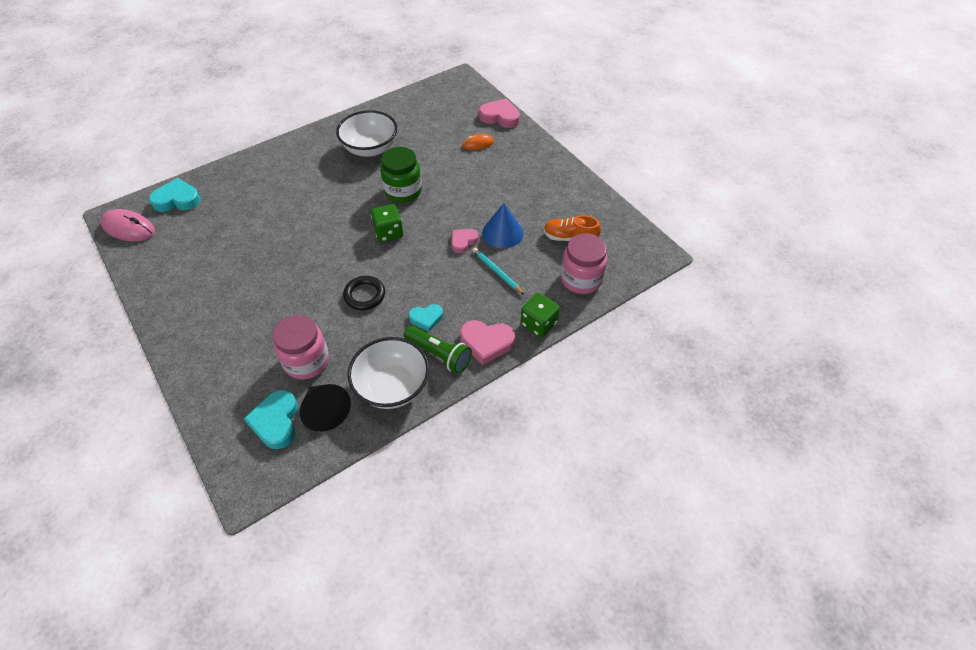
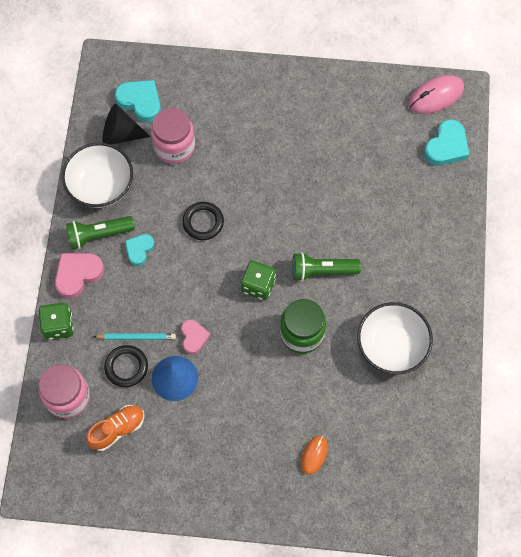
camera: 130 degrees right, 15 degrees up
(345, 207) = (322, 271): none -> green flashlight
(500, 117) = (339, 514): pink heart -> none
(524, 262) = (126, 367): none -> black ring

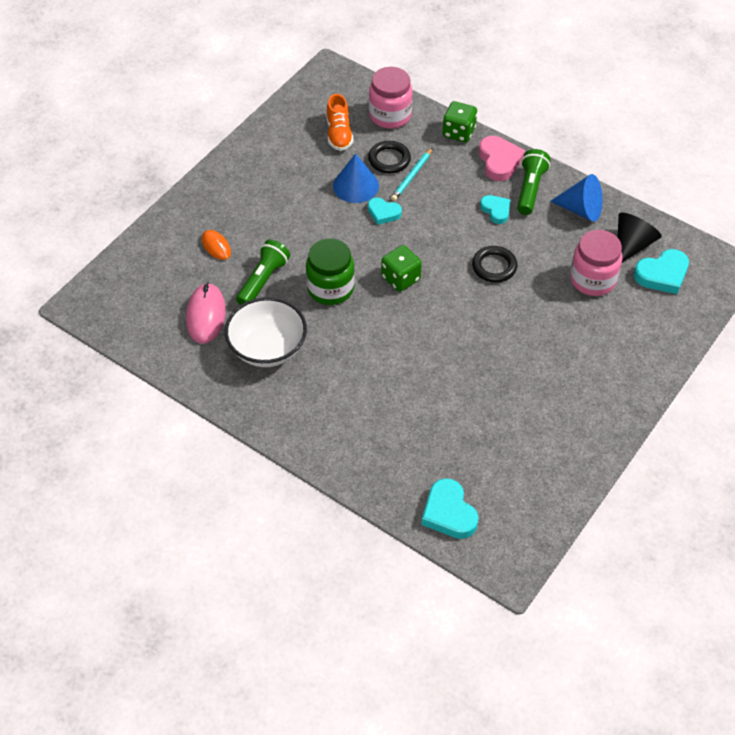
camera: 120 degrees right, 15 degrees down
(101, 186) = (581, 209): white bowl -> blue cone
(194, 337) = (383, 213): pink heart -> turquoise heart
(322, 271) = (381, 332): green flashlight -> green flashlight (263, 280)
(436, 96) = (519, 538): pink mouse -> pink mouse (206, 315)

